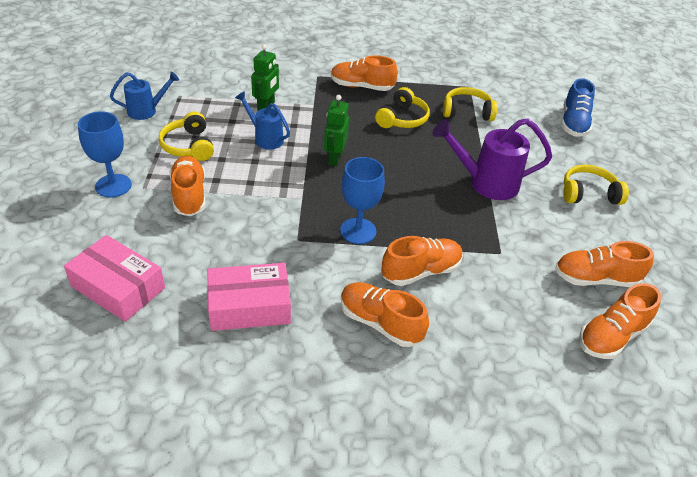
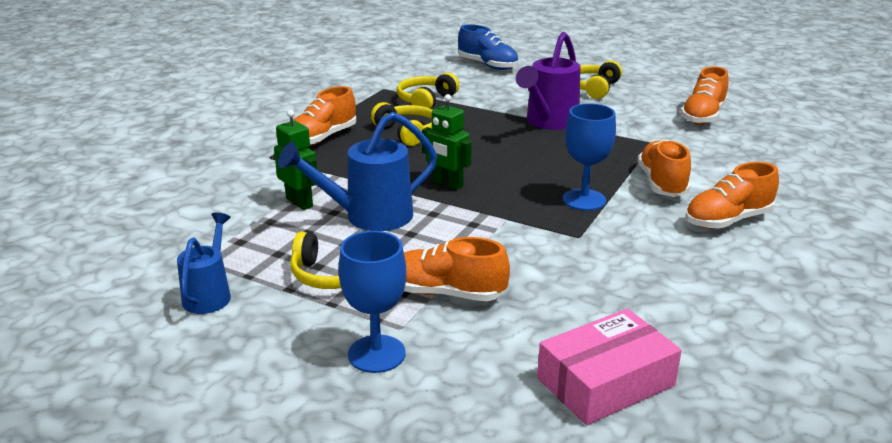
camera: 60 degrees left, 15 degrees down
(249, 306) = (677, 289): pink box -> none
(265, 138) = (369, 217): blue watering can -> blue watering can, size x1.63
(611, 336) = (771, 129): orange shoe -> none

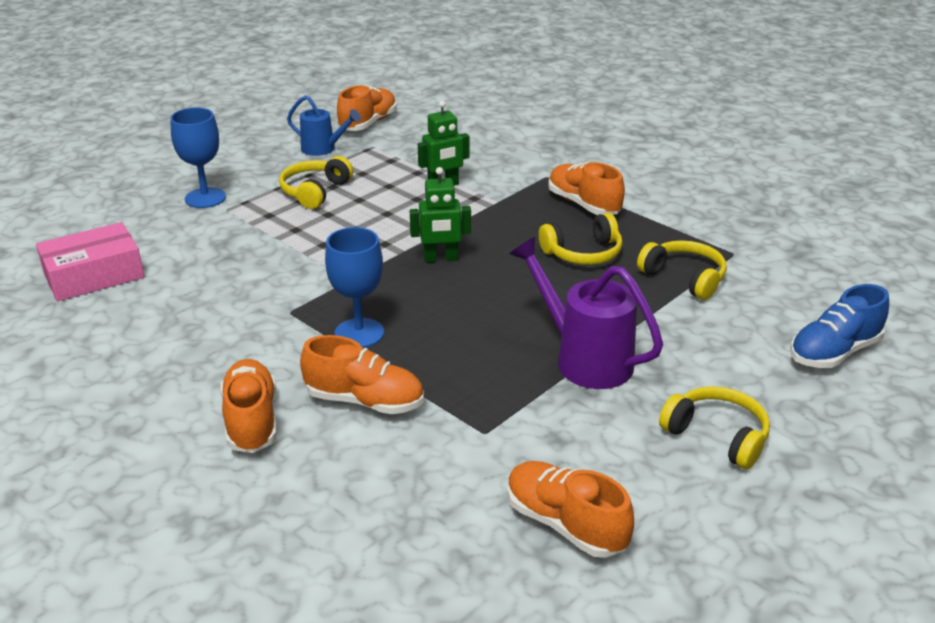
camera: 105 degrees right, 5 degrees up
(369, 217) = (397, 213): blue watering can -> none
(447, 184) = (441, 259): green robot -> green robot turned 150 degrees counterclockwise
(447, 293) = (253, 232): orange shoe -> orange shoe (368, 123)
(606, 382) = (94, 275): pink box -> pink box turned 75 degrees clockwise

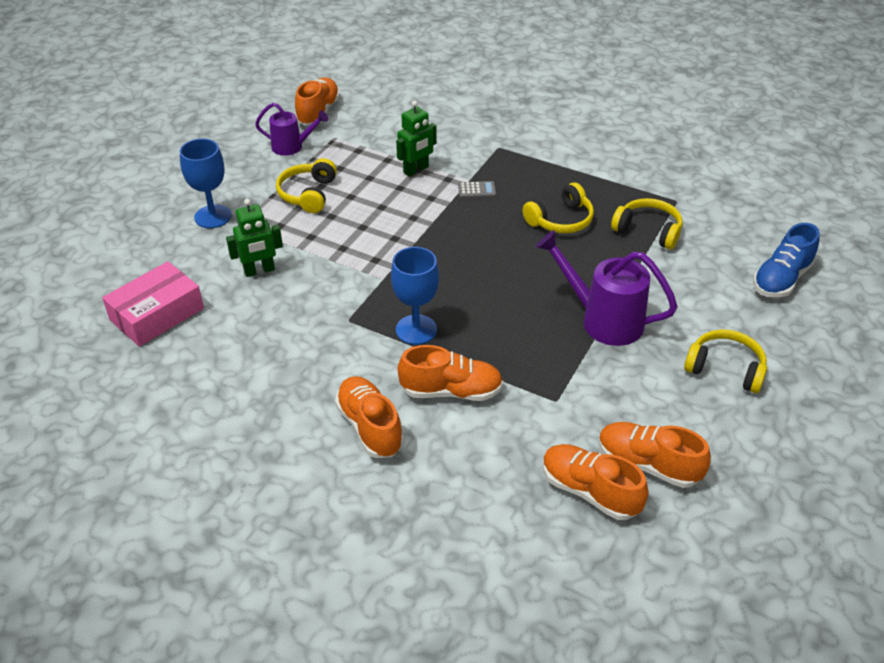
camera: 15 degrees left, 10 degrees up
(323, 149) = (292, 147): blue watering can -> purple watering can
(441, 259) = (448, 245): green robot -> green robot (259, 271)
(501, 212) = (477, 190): none -> grey calculator
(584, 204) = (541, 171): orange shoe -> orange shoe (590, 491)

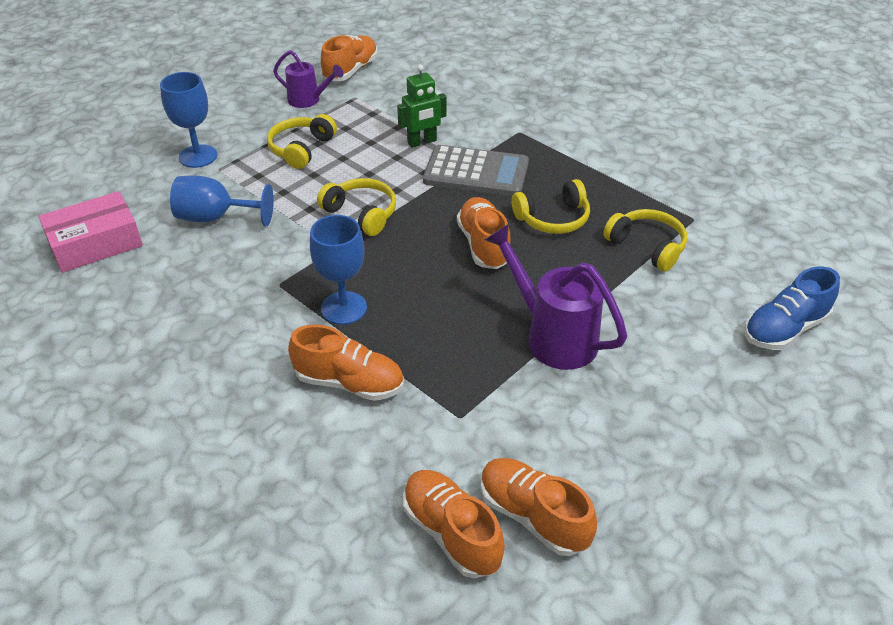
camera: 15 degrees right, 0 degrees up
(259, 271) = (215, 218): green robot -> blue goblet
(370, 427) = (245, 404): orange shoe -> orange shoe (484, 245)
(477, 190) = (476, 172): grey calculator -> grey calculator, size x2.45
(725, 368) = (674, 421): yellow headphones -> yellow headphones (361, 214)

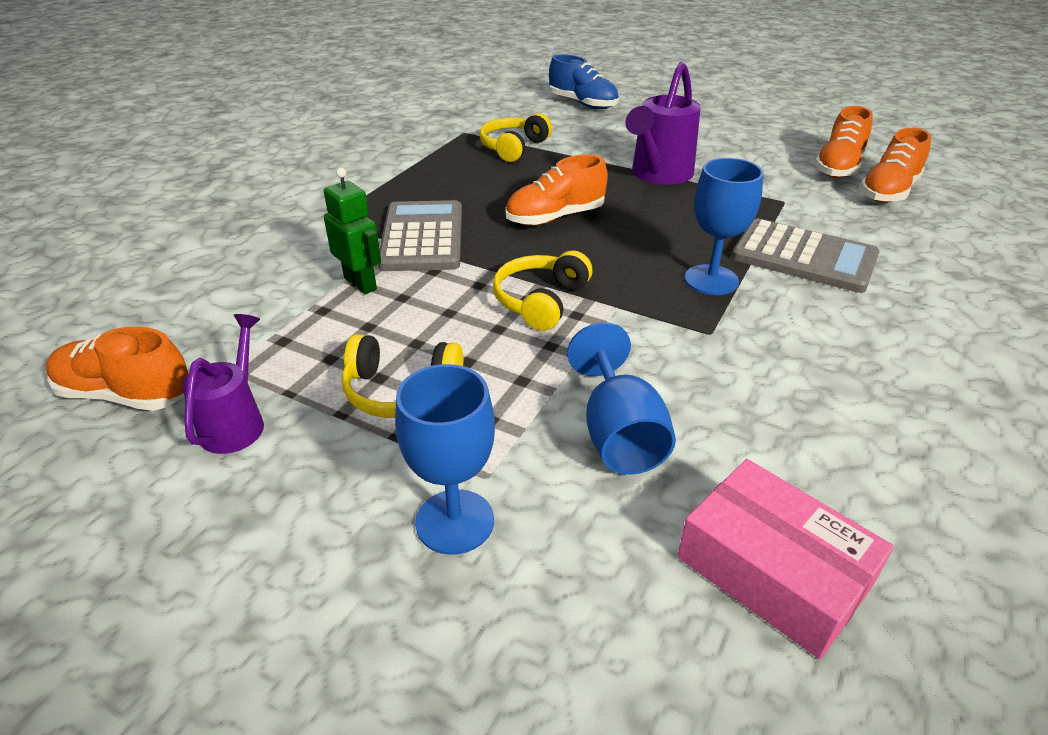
camera: 105 degrees left, 5 degrees down
(349, 383) = (804, 257): orange shoe -> grey calculator
(553, 218) = (492, 188): yellow headphones -> none

